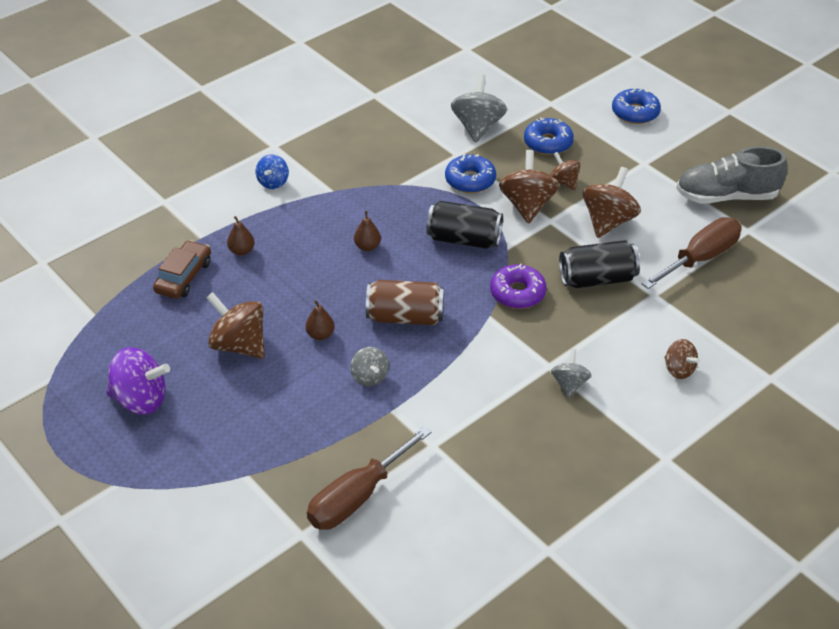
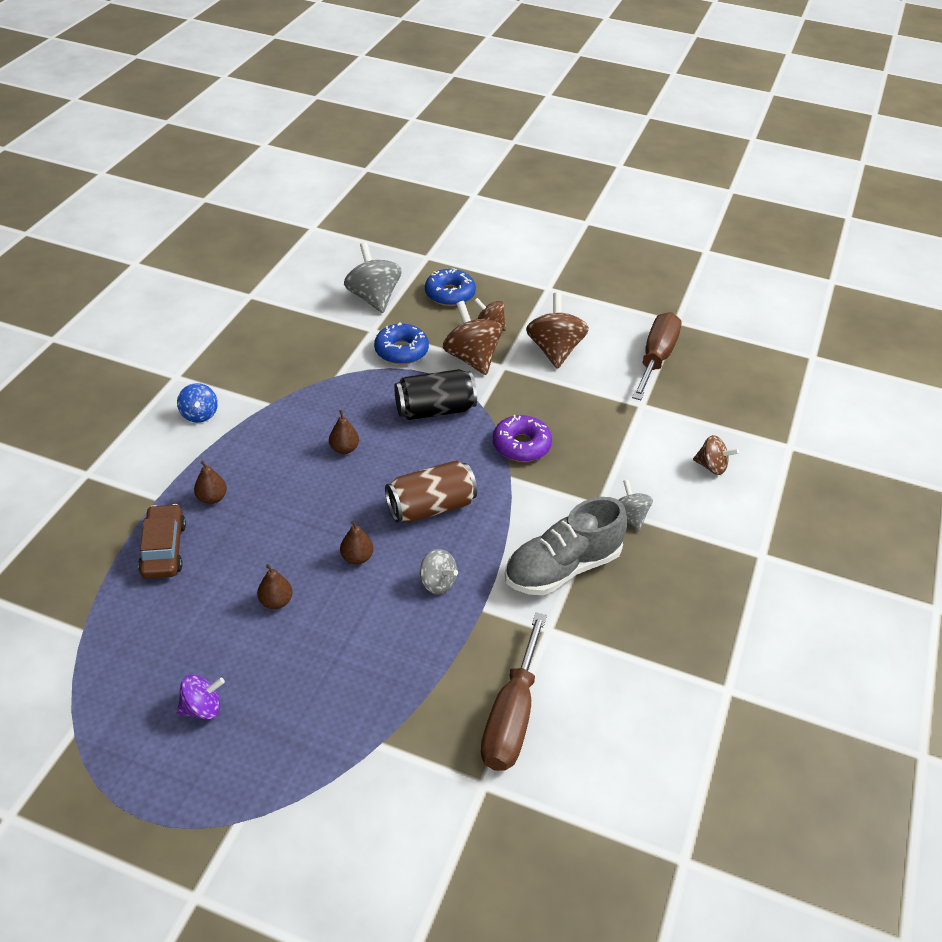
camera: 30 degrees left, 0 degrees up
(141, 400) = (202, 708): purple spinning top -> purple spinning top, size x0.58
(239, 345) = (276, 601): brown spinning top -> brown pear
(597, 279) = (583, 407): black can -> none
(635, 112) = (508, 245): blue donut -> none
(726, 196) = (637, 297): grey shoe -> grey shoe (562, 568)

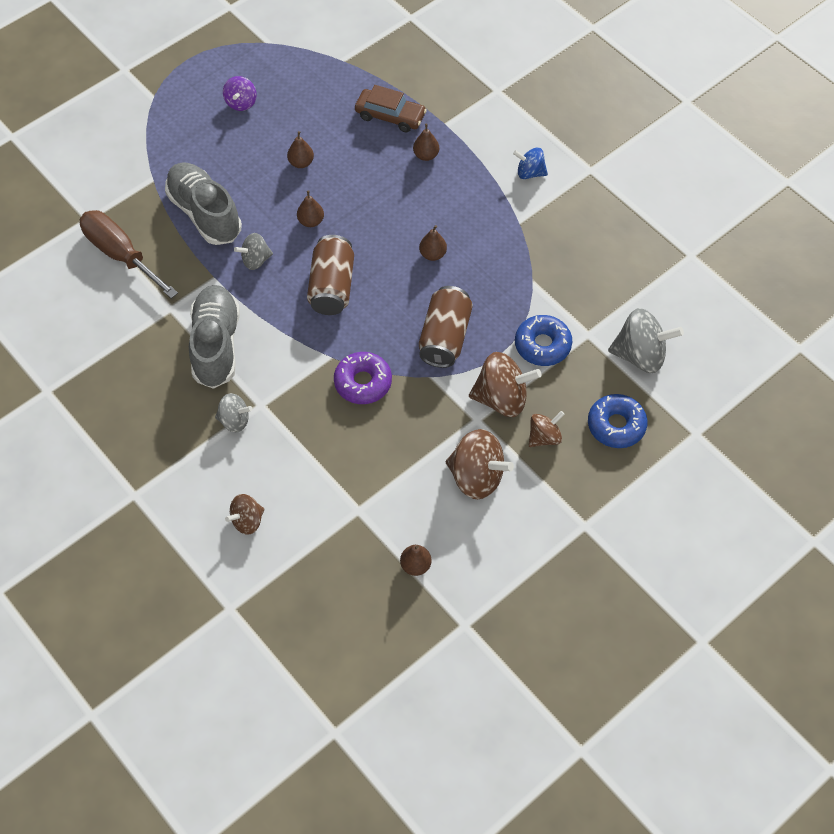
camera: 120 degrees right, 15 degrees up
(402, 660) = (205, 213): none -> grey shoe
(435, 410) = (445, 337): black can -> brown can
(656, 358) = (415, 565): brown screwdriver -> brown pear

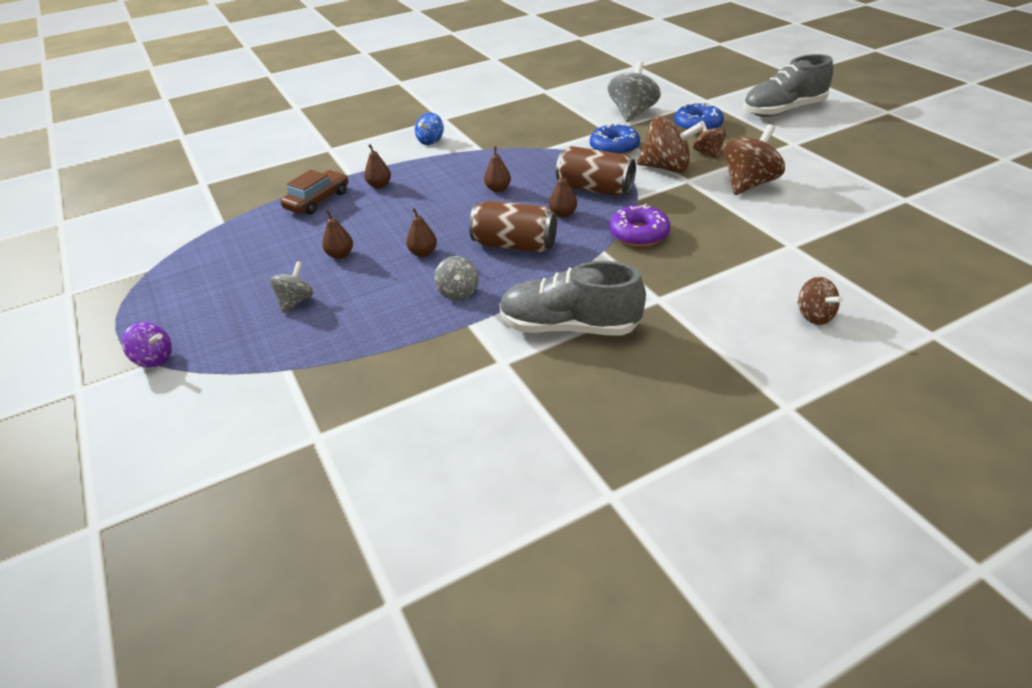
camera: 75 degrees left, 20 degrees down
(120, 254) = (397, 405): brown screwdriver -> none
(205, 213) = (370, 327): grey shoe -> grey shoe (783, 110)
(234, 420) = (678, 318): grey spinning top -> grey spinning top (295, 301)
(241, 103) = (223, 291): purple spinning top -> purple spinning top (154, 359)
(415, 565) = (849, 218): brown pear -> brown pear (563, 214)
(502, 398) = (666, 168): brown spinning top -> brown spinning top turned 90 degrees clockwise

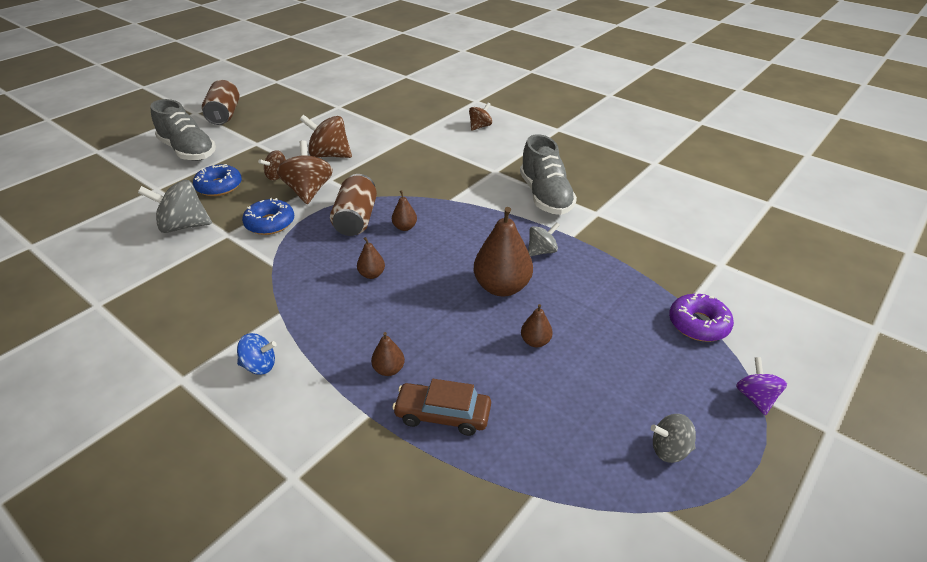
camera: 115 degrees left, 0 degrees up
(295, 301) = (617, 340): grey spinning top -> grey spinning top (669, 450)
(423, 253) = (502, 287): brown pear -> brown pear, size x2.05
(514, 245) = (463, 241): brown can -> brown can (224, 115)
(639, 234) = (420, 188): purple donut -> purple donut (698, 324)

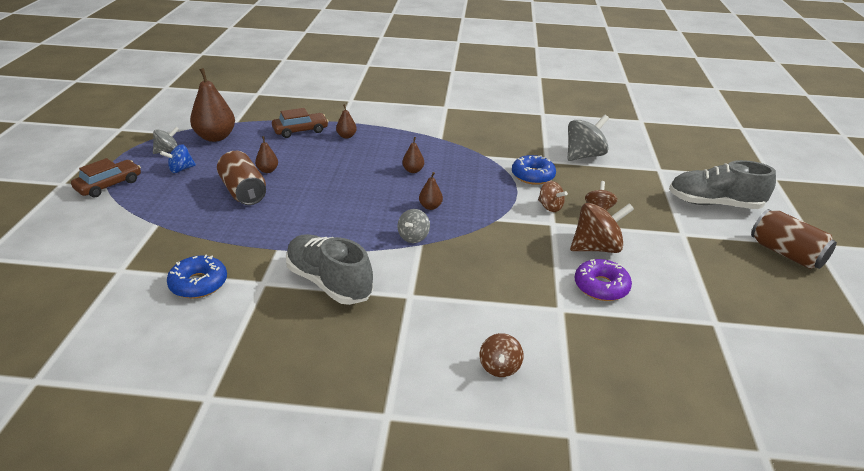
camera: 145 degrees right, 5 degrees down
(219, 186) = (621, 186): blue donut -> blue donut (198, 284)
(259, 366) = (416, 119): blue spinning top -> blue spinning top (181, 169)
(308, 191) = (550, 207): brown spinning top -> brown spinning top, size x0.58
(356, 219) = (476, 199): brown can -> brown can (243, 192)
(502, 287) = (312, 191): brown pear -> brown pear (215, 137)
(542, 251) = (298, 226): grey spinning top -> grey spinning top (413, 237)
(698, 324) = (147, 214): purple donut -> purple donut (601, 286)
(755, 397) = (109, 185): purple spinning top -> brown car

